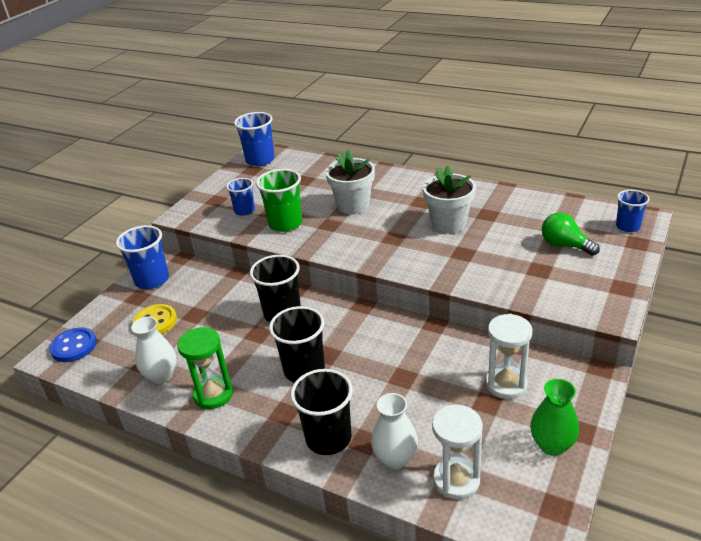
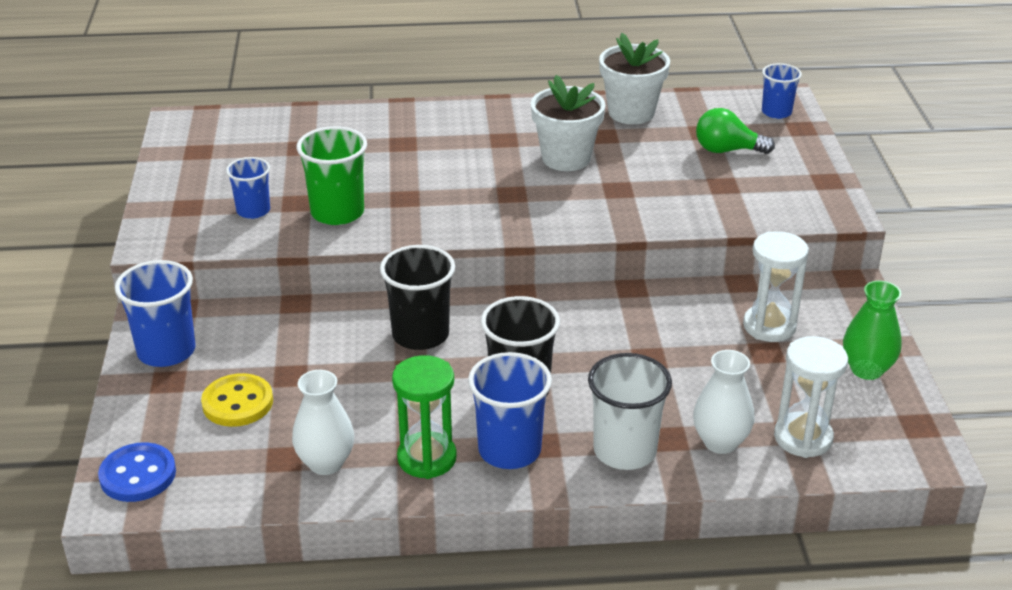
camera: 35 degrees left, 0 degrees up
(260, 160) = (196, 134): blue cup -> blue cup (509, 450)
(328, 438) = (625, 451): black cup -> white cup
(353, 205) = (413, 165): white flower pot -> white flower pot (631, 113)

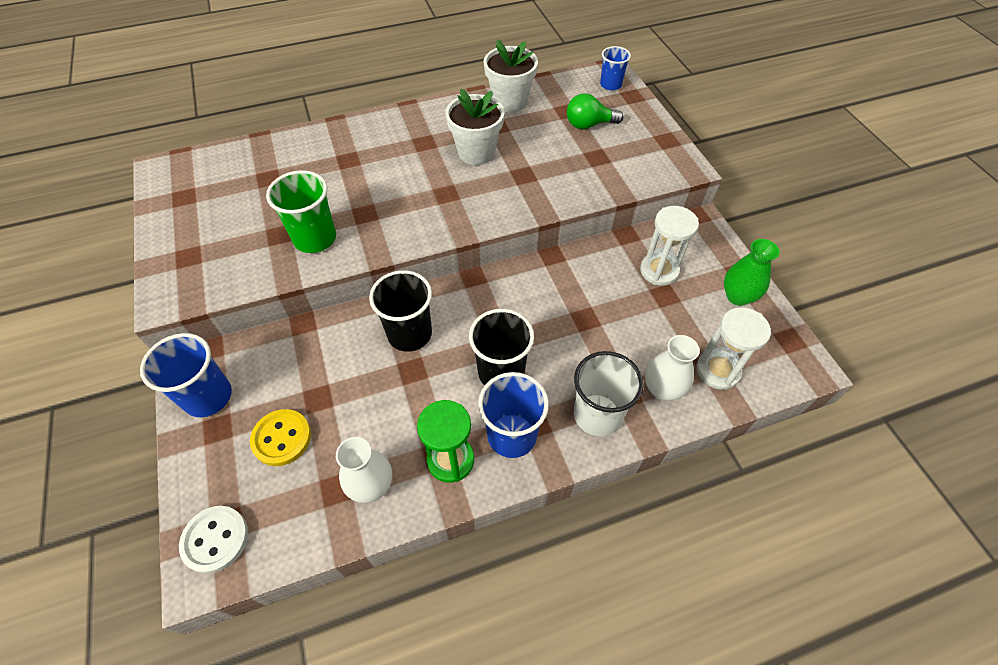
camera: 15 degrees left, 20 degrees up
(138, 475) = (215, 539): blue button -> white button
(253, 211) = (245, 250): blue cup -> none

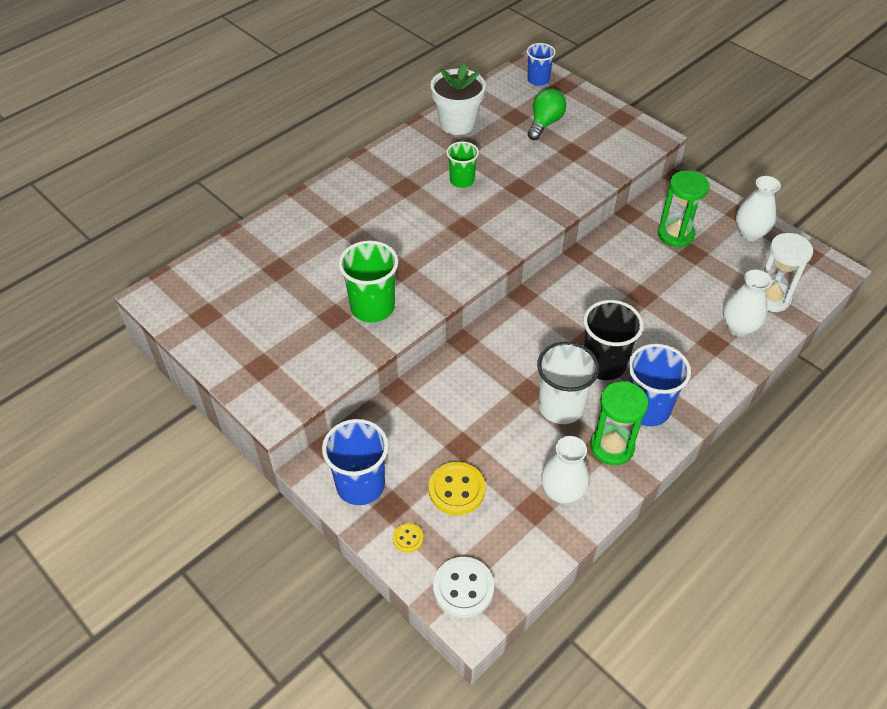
camera: 25 degrees left, 5 degrees down
(207, 466) = (408, 538): none -> yellow button
(409, 334) = (503, 363): black cup -> none
(476, 152) = (462, 180): white flower pot -> green cup
(589, 125) = (545, 123): green light bulb -> green light bulb turned 150 degrees clockwise
(597, 414) = (702, 366): white cup -> white cup (561, 406)
(659, 271) = (675, 234): white hourglass -> green hourglass
(737, 296) = (750, 233): green vase -> white vase

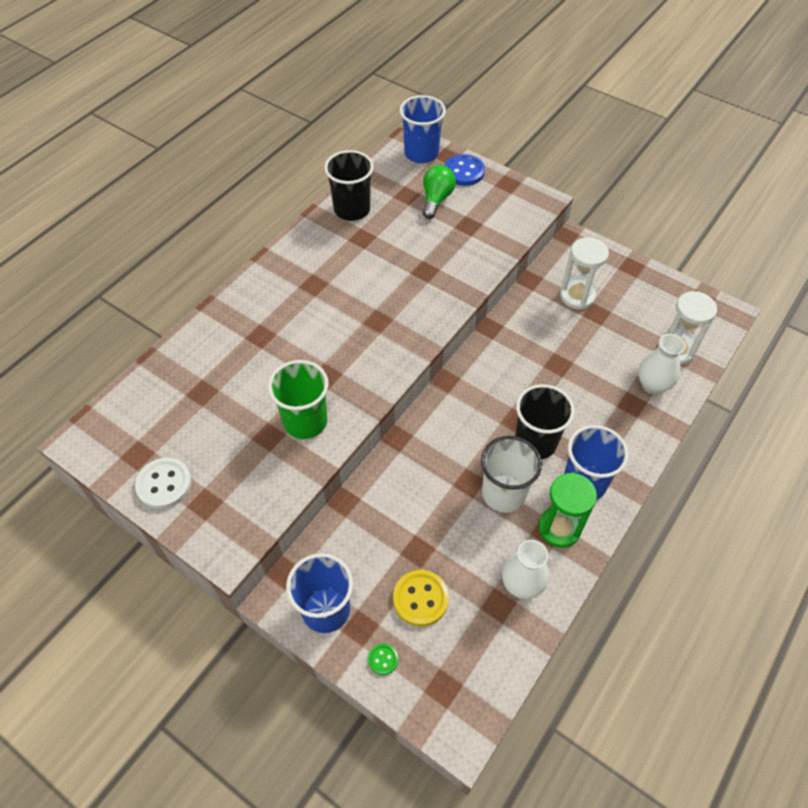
camera: 10 degrees left, 5 degrees up
(408, 538) = (383, 659): yellow button -> green button
(457, 123) = (352, 209): white flower pot -> black cup
(462, 180) = (368, 271): green cup -> none
(463, 588) = (446, 703): white button -> white button (164, 484)
(538, 80) = (421, 153): blue cup -> blue cup, size x1.59
(578, 101) = (464, 172): none -> blue button
(675, 234) = (577, 296): green hourglass -> white hourglass
(750, 233) = (644, 286): white vase -> none

